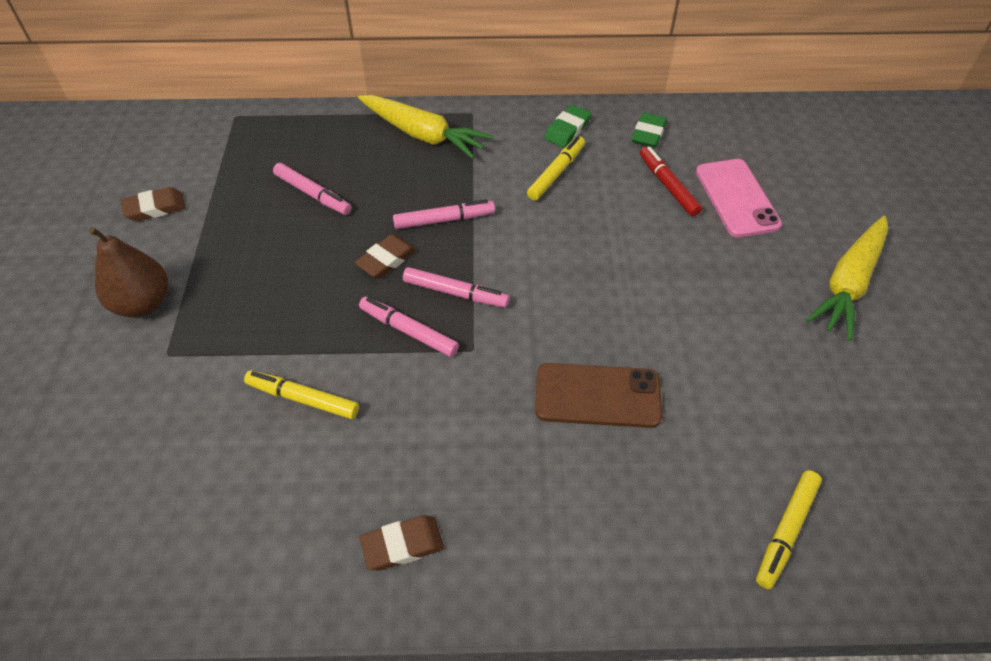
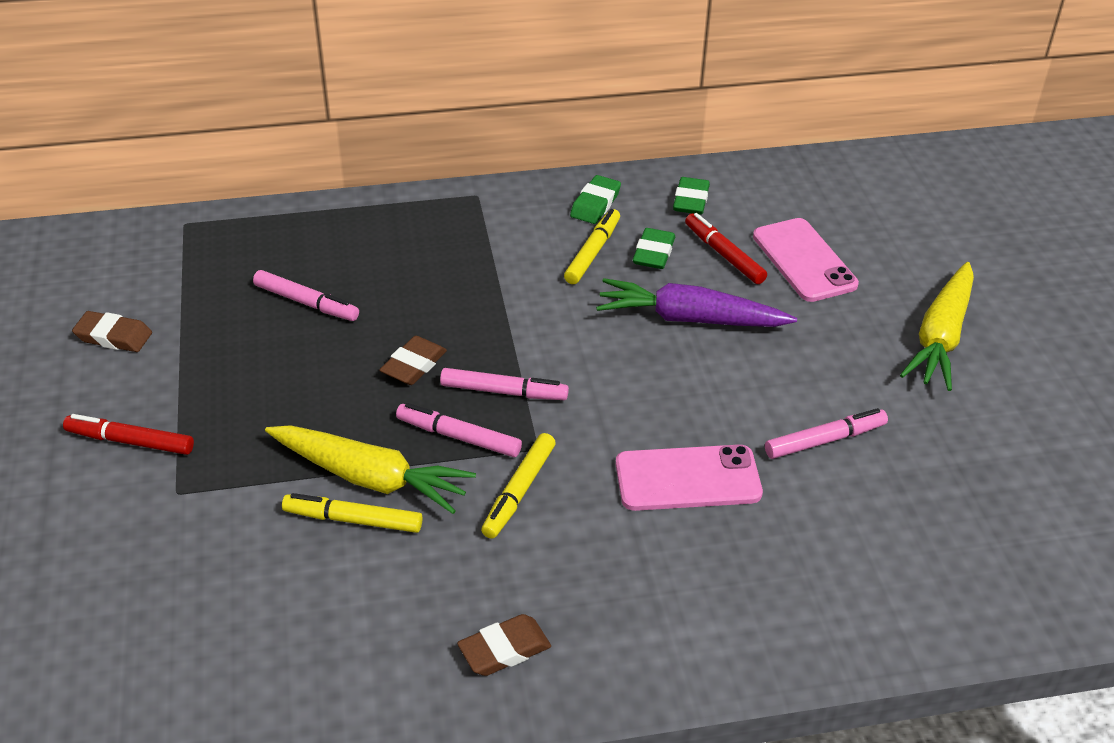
camera: 10 degrees left, 10 degrees down
(143, 303) = (130, 442): brown pear -> red marker
(155, 208) = (113, 336): brown eraser -> brown eraser turned 45 degrees clockwise
(423, 135) = (424, 225): yellow carrot -> yellow carrot (370, 478)
(444, 220) = (471, 315): pink marker -> pink marker (824, 440)
(597, 396) = (687, 479): brown phone -> pink phone
(607, 178) = (653, 253): none -> green eraser
(627, 242) = (690, 319): none -> purple carrot
(786, 531) = (912, 584): yellow marker -> yellow marker (519, 491)

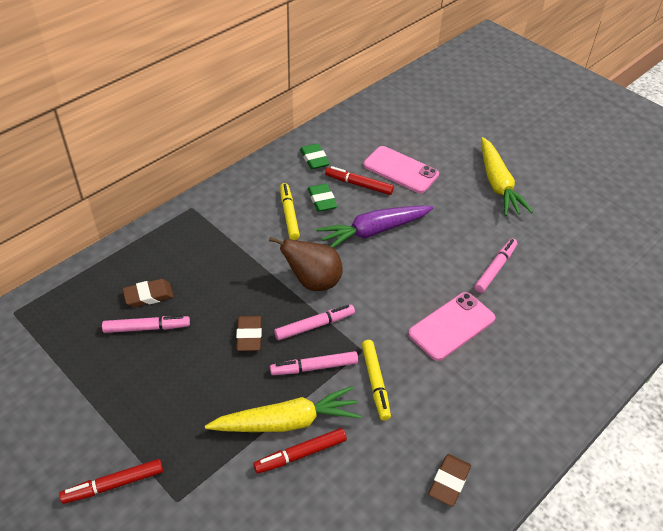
camera: 35 degrees left, 5 degrees up
(113, 336) = (34, 417): brown eraser -> brown eraser (149, 295)
(353, 520) = (301, 454): yellow marker -> red marker
(549, 342) = (313, 282): none -> brown pear
(595, 204) = (265, 183): green eraser -> none

